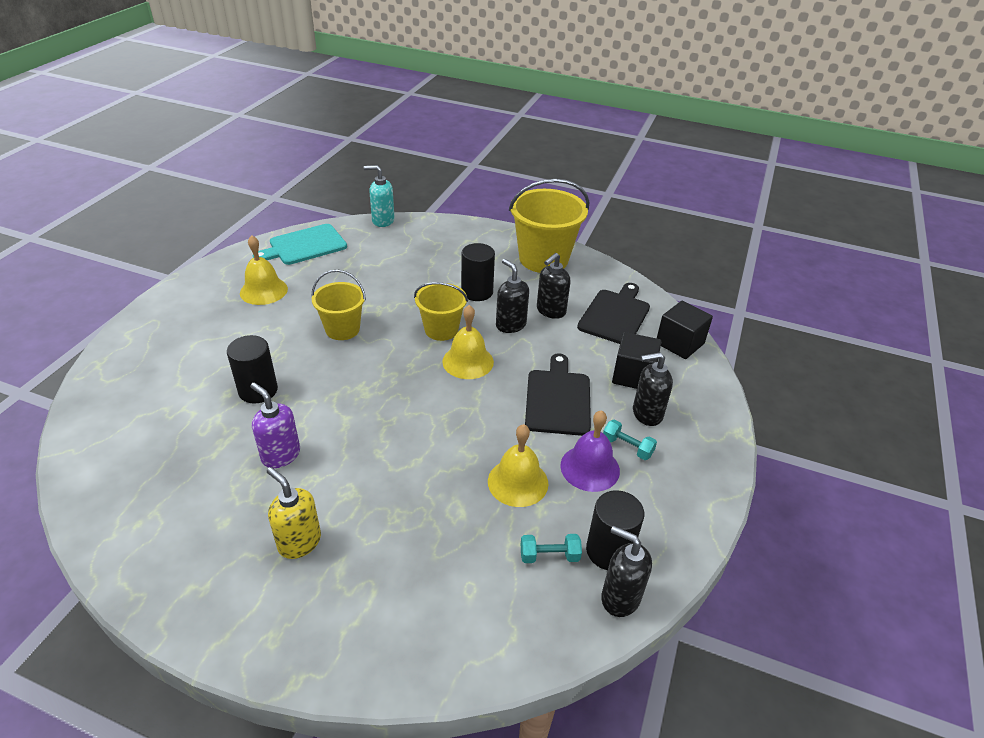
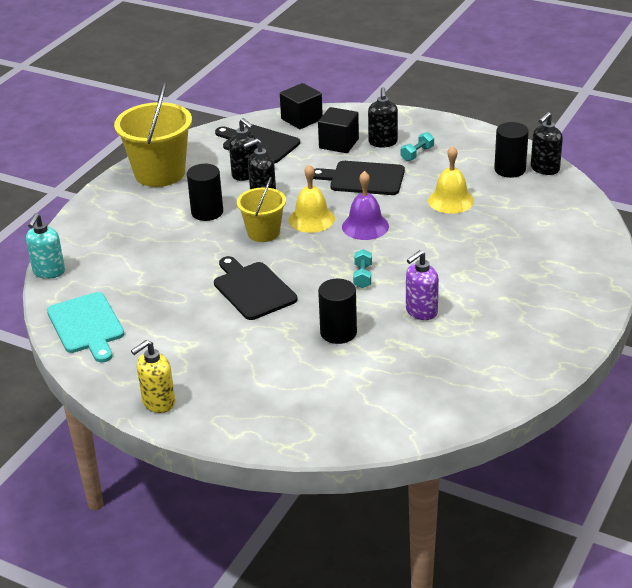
camera: 80 degrees left, 5 degrees down
(263, 290) = (173, 346): yellow bell -> none
(299, 542) = (509, 295): yellow soap dispenser -> yellow soap dispenser (158, 403)
(342, 329) = (253, 289): yellow bucket -> black cutting board
(549, 556) = (515, 191): turquoise dumbbell -> turquoise dumbbell (362, 276)
(590, 468) = (437, 170): purple bell -> purple bell (365, 226)

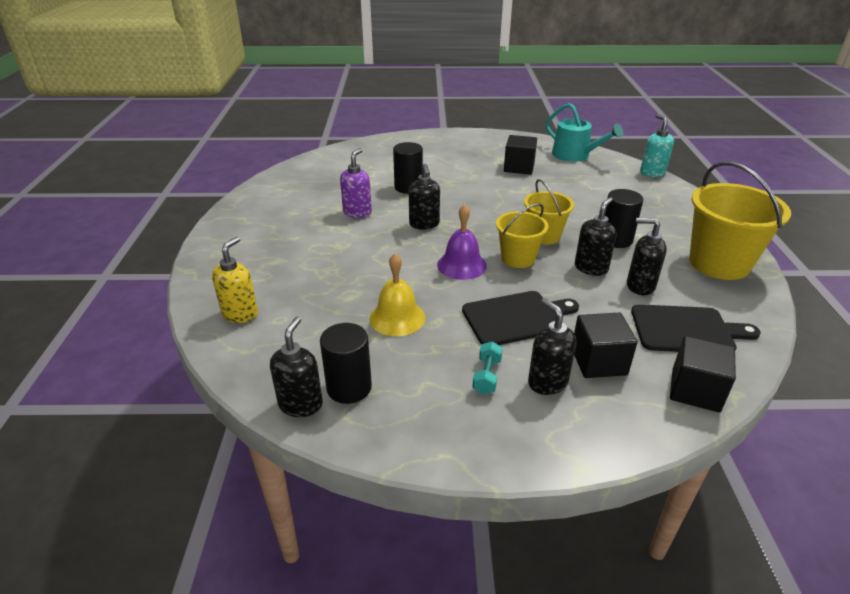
camera: 150 degrees right, 0 degrees up
(86, 325) = (575, 155): turquoise cutting board -> turquoise watering can
(158, 403) = (479, 137): yellow soap dispenser -> yellow soap dispenser (240, 314)
(179, 325) = (519, 167): none -> black cube
(253, 289) = (498, 196): black cutting board -> none
(311, 219) = (518, 258): yellow bell -> yellow bucket
(362, 276) = (424, 224): turquoise dumbbell -> black soap dispenser

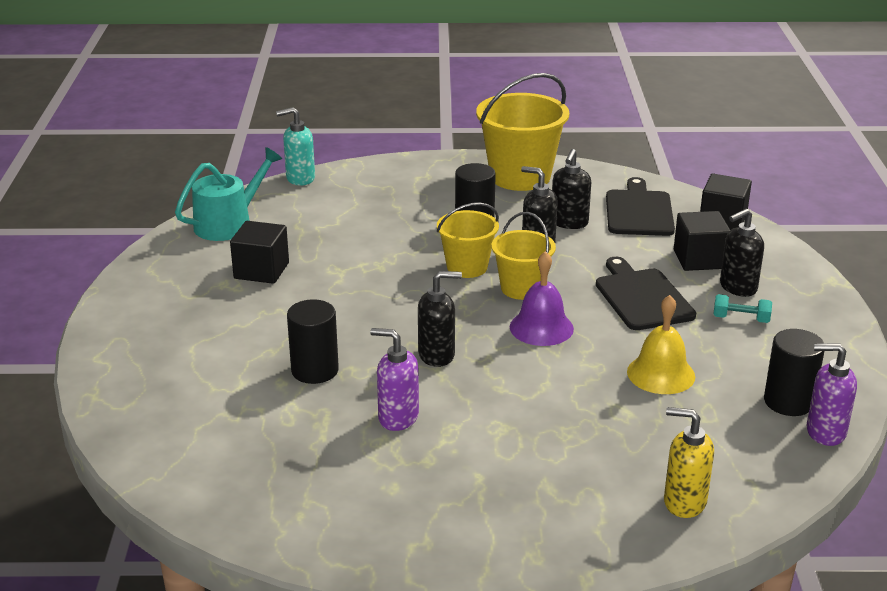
camera: 90 degrees left, 5 degrees down
(301, 404) = (825, 432): black soap dispenser -> purple soap dispenser

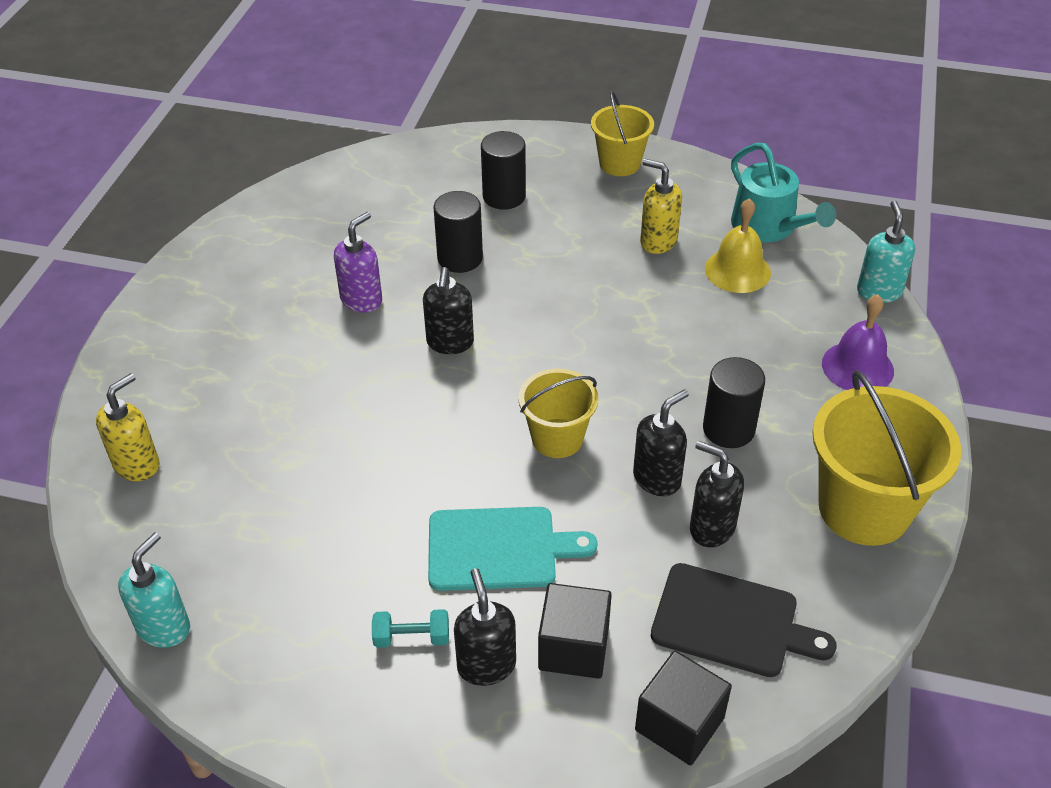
camera: 105 degrees right, 15 degrees up
(261, 270) = (658, 241): black cube -> yellow soap dispenser
(467, 267) = (620, 400): yellow bucket -> yellow bucket (619, 163)
(541, 327) = (468, 435): purple bell -> purple bell (857, 367)
(642, 297) = (498, 549): black cutting board -> turquoise cutting board
(661, 374) = (337, 514): yellow bell -> yellow bell (737, 270)
(741, 319) = (412, 637): turquoise dumbbell -> turquoise dumbbell turned 60 degrees clockwise
(788, 402) = (231, 615): black cylinder -> black cylinder (504, 196)
(825, 432) = (164, 627): purple soap dispenser -> turquoise soap dispenser

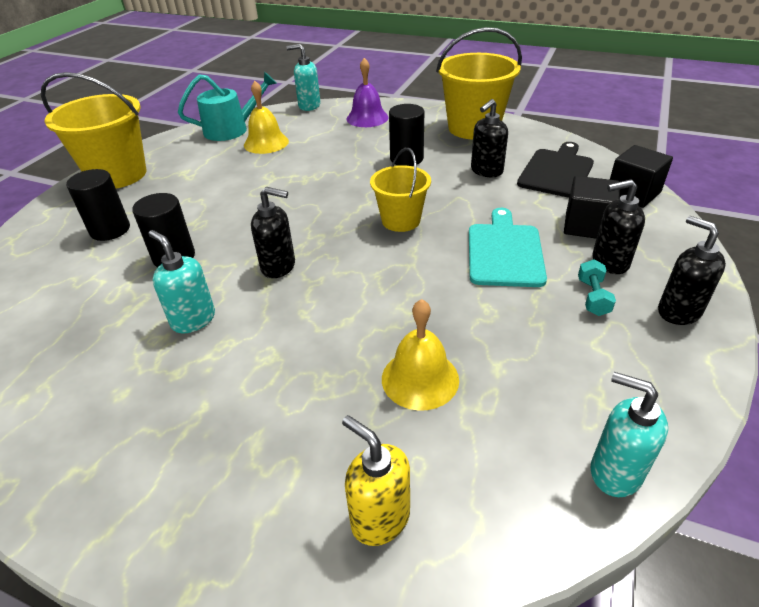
camera: 80 degrees left, 5 degrees down
(281, 479) = (420, 379): none -> yellow bell
(362, 300) = (193, 319): purple soap dispenser -> turquoise soap dispenser
(619, 163) = (118, 175): yellow bucket -> yellow bucket, size x1.67
(657, 479) = (444, 185): black soap dispenser -> black soap dispenser (678, 311)
(658, 241) = (218, 167): yellow soap dispenser -> none

